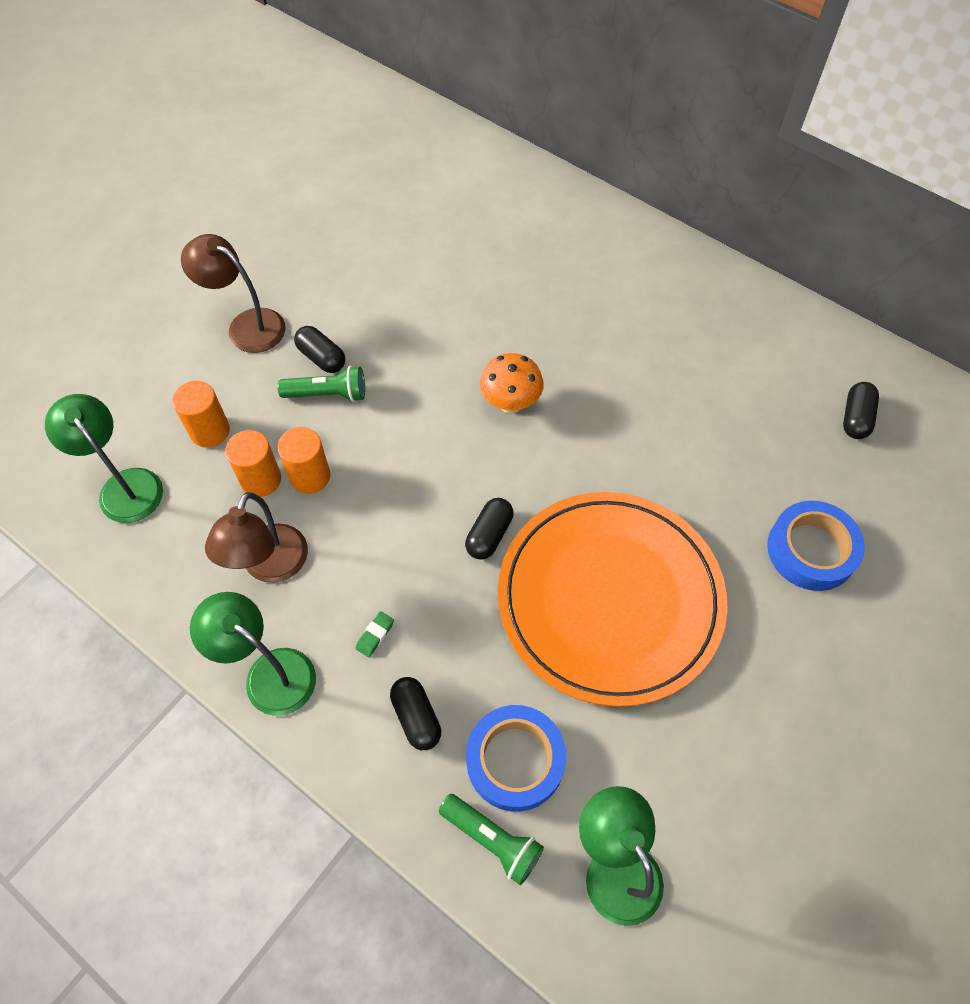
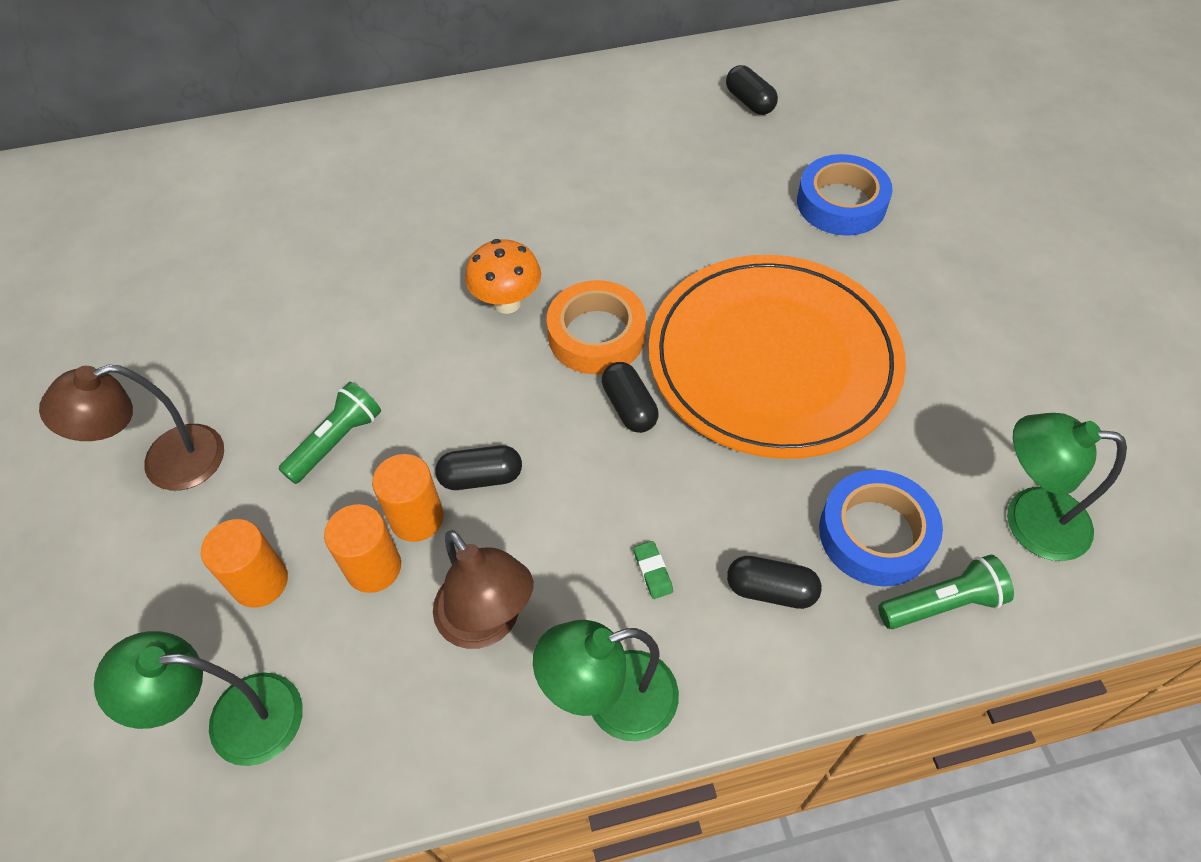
camera: 50 degrees left, 5 degrees down
(321, 357) = (287, 420): black capsule -> black capsule (481, 477)
(531, 474) = (596, 335): none -> orange tape

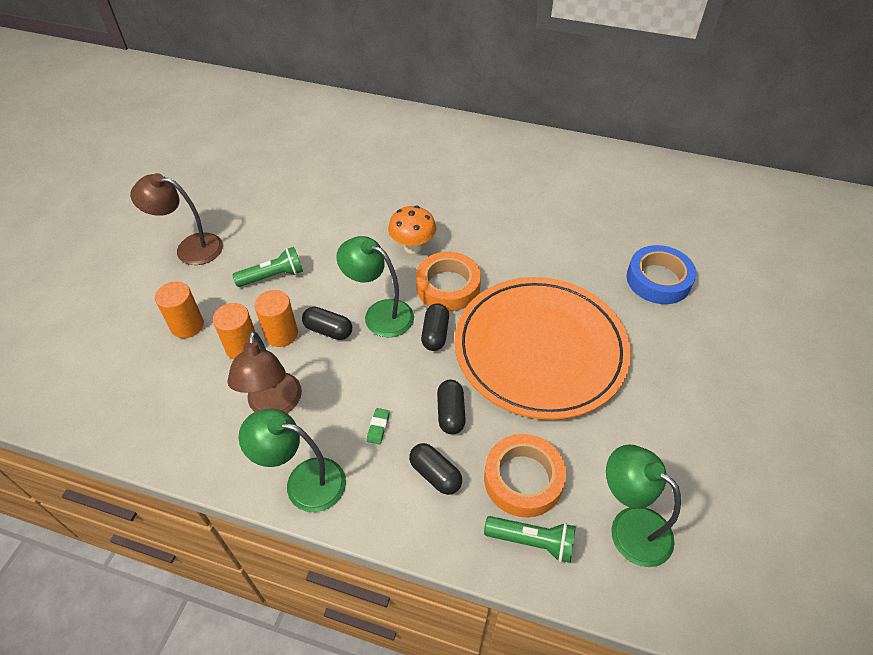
camera: 30 degrees right, 5 degrees down
(235, 719) = (128, 383): green lamp -> green lamp (380, 314)
(749, 102) = (646, 196): black capsule -> black capsule (450, 413)
(876, 534) = (523, 479): blue tape -> orange tape

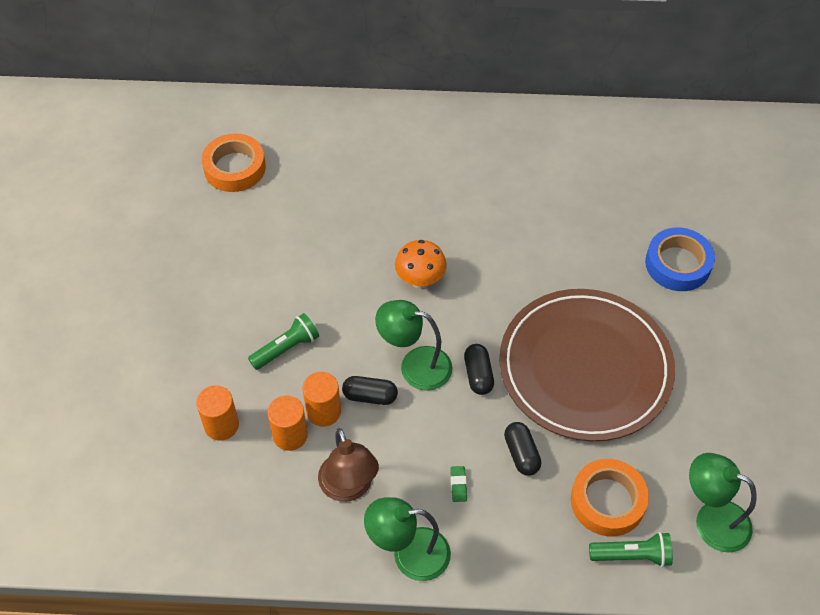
camera: 15 degrees left, 5 degrees up
(190, 248) = (180, 335): brown lamp -> none
(435, 474) = (527, 517): black capsule -> none
(448, 286) = (473, 319): orange tape -> orange tape (235, 168)
(540, 349) = (585, 367): orange plate -> brown plate

